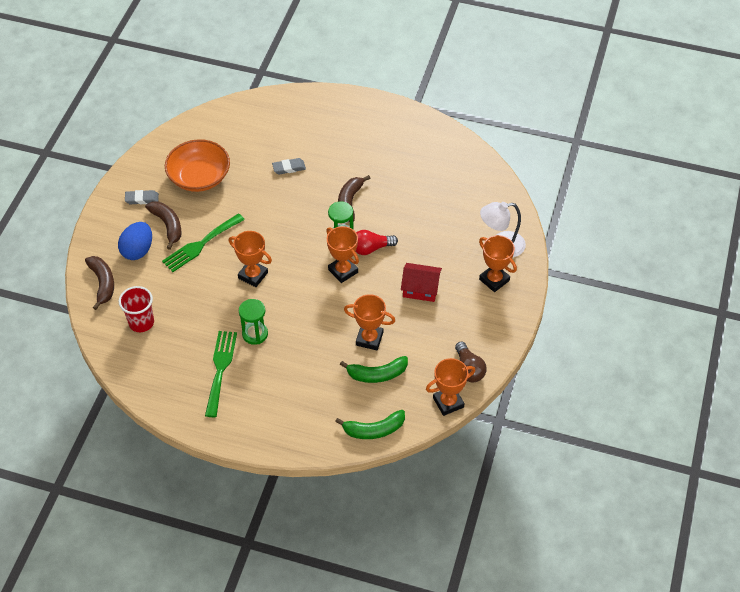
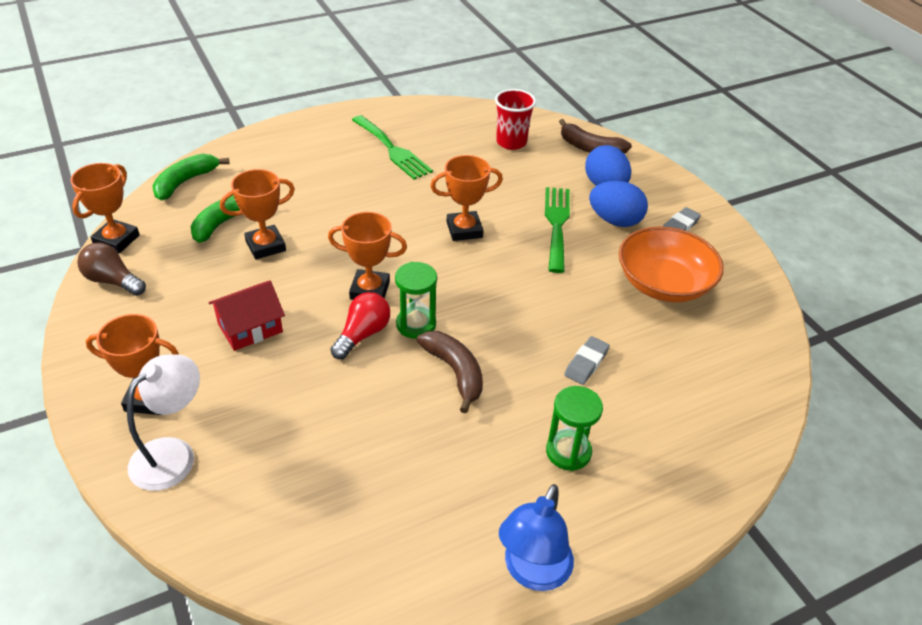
camera: 135 degrees right, 10 degrees down
(167, 225) = (615, 221): brown banana -> blue egg
(255, 334) = (395, 188): green hourglass -> green hourglass (568, 452)
(404, 117) = (532, 572): none -> blue lamp

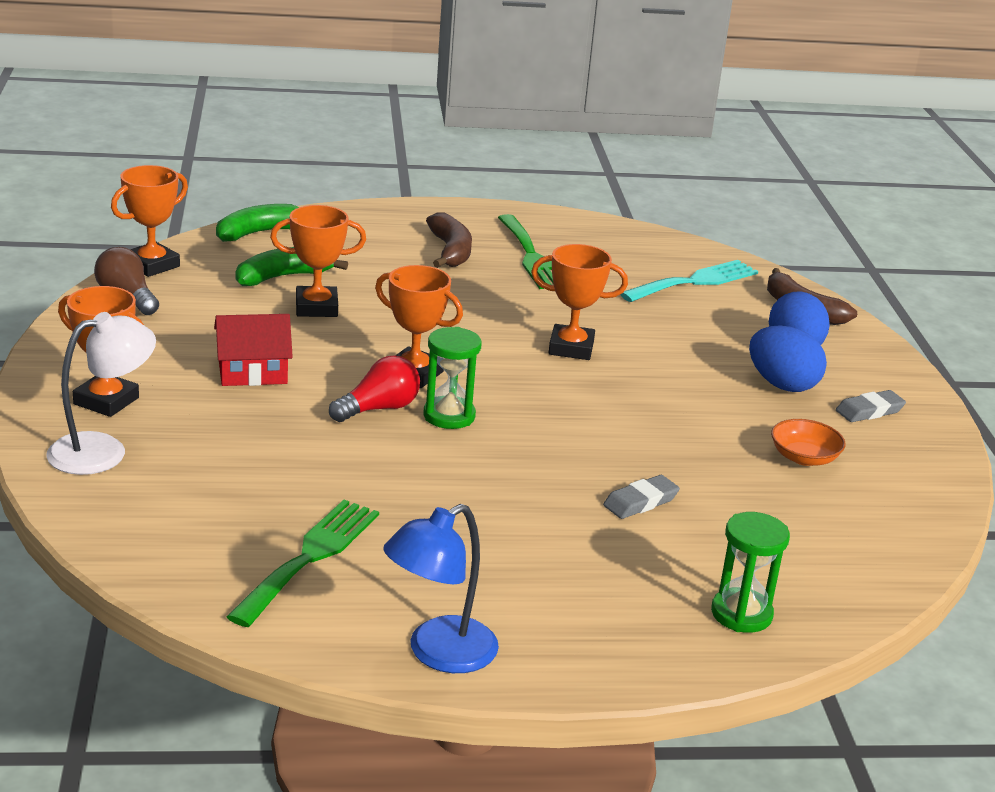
camera: 20 degrees right, 15 degrees down
(455, 372) = (467, 467): brown banana -> brown banana (450, 251)
(511, 142) = (695, 281): red cup -> turquoise fork
(556, 224) = (698, 370): green fork -> green fork (310, 557)
(568, 452) = (558, 570): green hourglass -> green hourglass (741, 614)
(664, 283) = (804, 457): orange bowl -> orange bowl, size x0.51

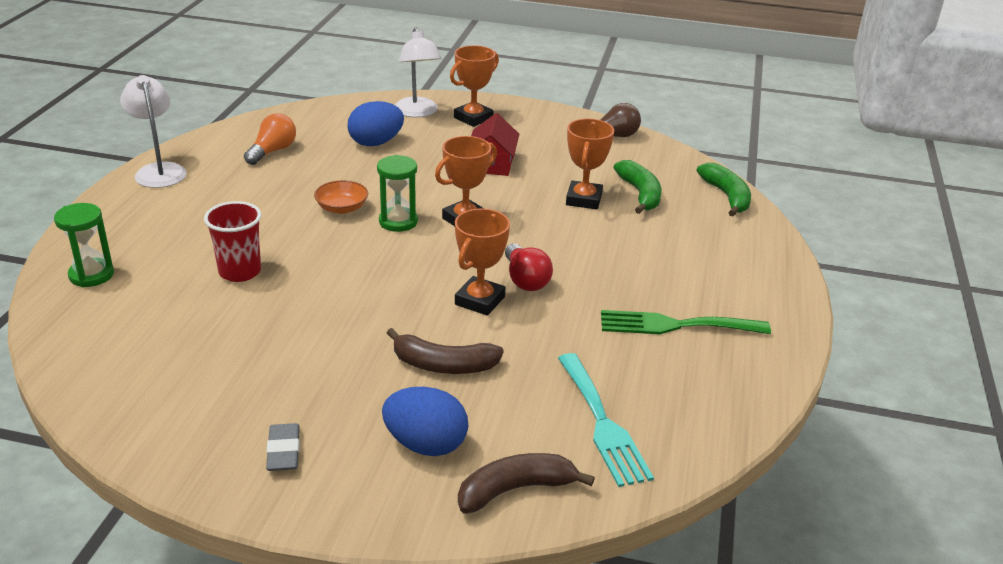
camera: 110 degrees right, 5 degrees up
(152, 265) = (666, 149): orange trophy -> none
(310, 557) = (272, 151): green fork -> orange light bulb
(379, 409) = (421, 198): red light bulb -> red light bulb (525, 280)
(438, 653) = (159, 170): blue lamp -> white lamp
(450, 251) = (688, 280): brown banana -> brown banana (443, 365)
(640, 502) = (240, 272): grey eraser -> red cup
(782, 385) = (361, 407): blue egg -> blue egg (376, 143)
(804, 457) = (238, 374): orange bowl -> orange bowl (342, 208)

